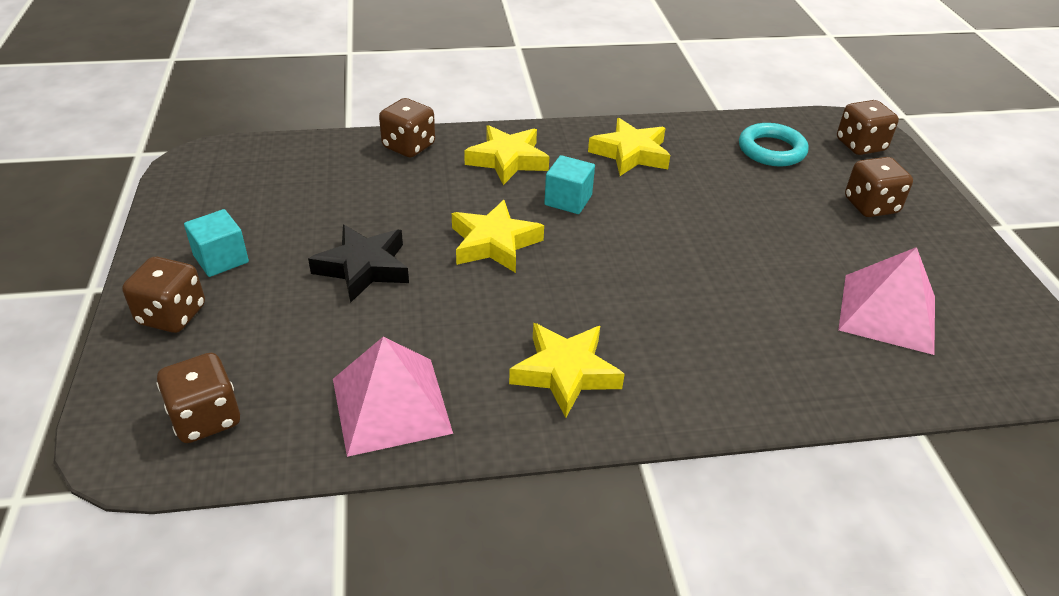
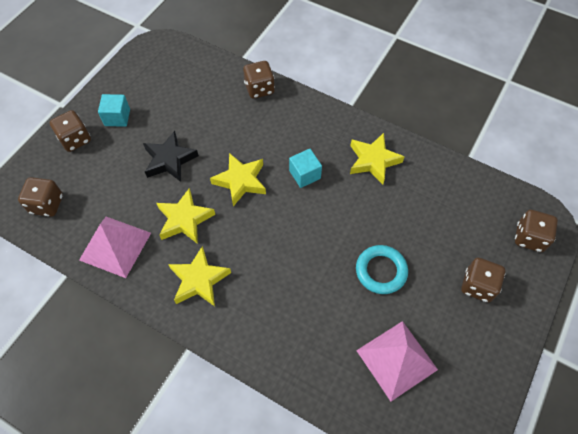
camera: 40 degrees right, 20 degrees up
(507, 160) = (300, 127): yellow star -> yellow star (184, 219)
(771, 150) = (463, 207): turquoise ring -> turquoise ring (381, 271)

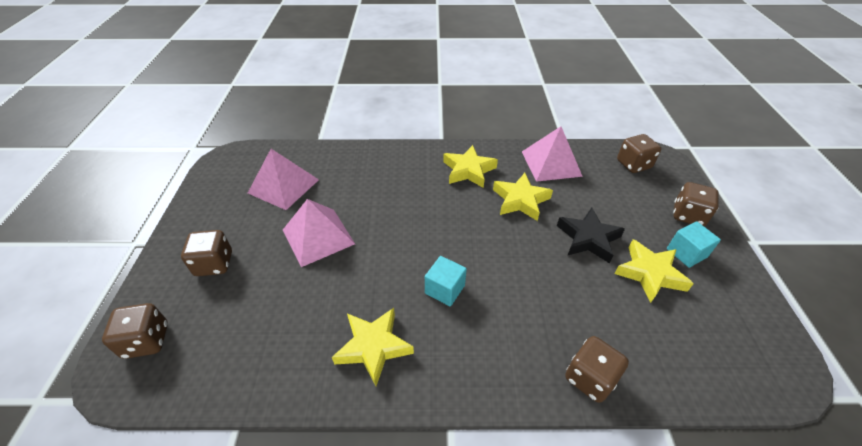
camera: 150 degrees right, 15 degrees down
(240, 181) = (503, 251): yellow star -> yellow star (649, 274)
(381, 271) = (318, 236): turquoise ring -> pink pyramid

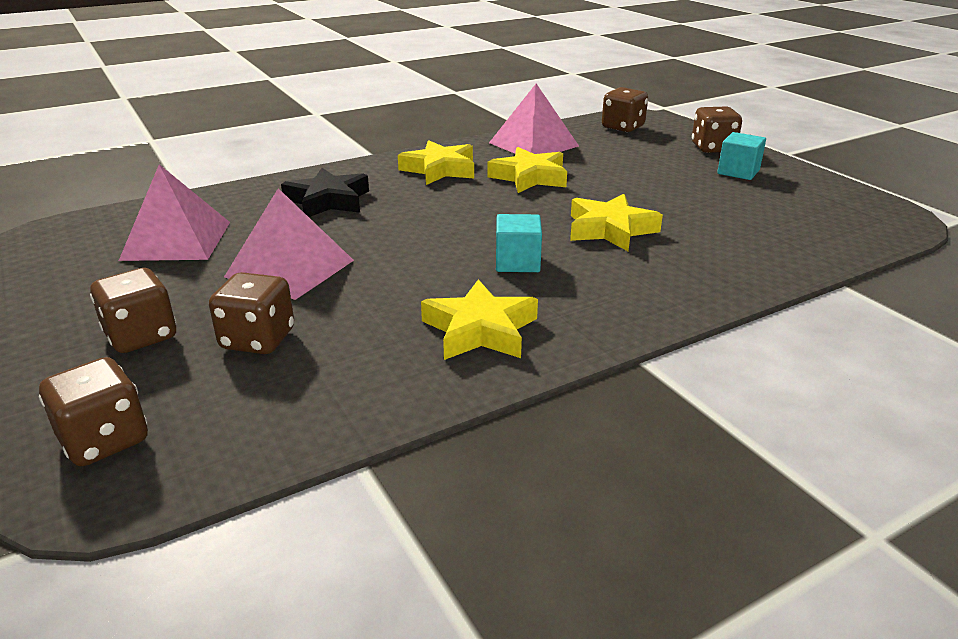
camera: 30 degrees left, 15 degrees down
(588, 238) = (634, 186): black star -> black star (328, 201)
(589, 378) = (743, 274): brown dice -> brown dice (258, 339)
(649, 274) = (720, 193): yellow star -> yellow star (610, 229)

